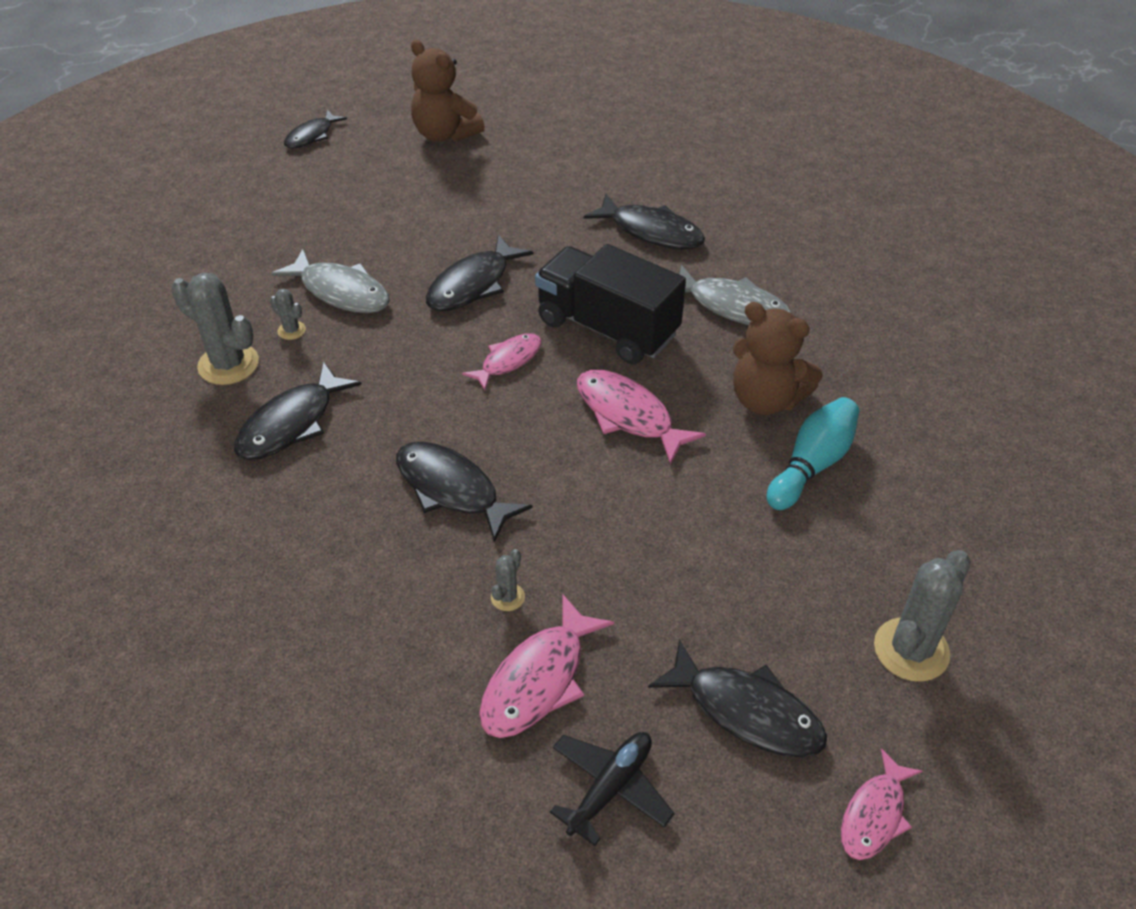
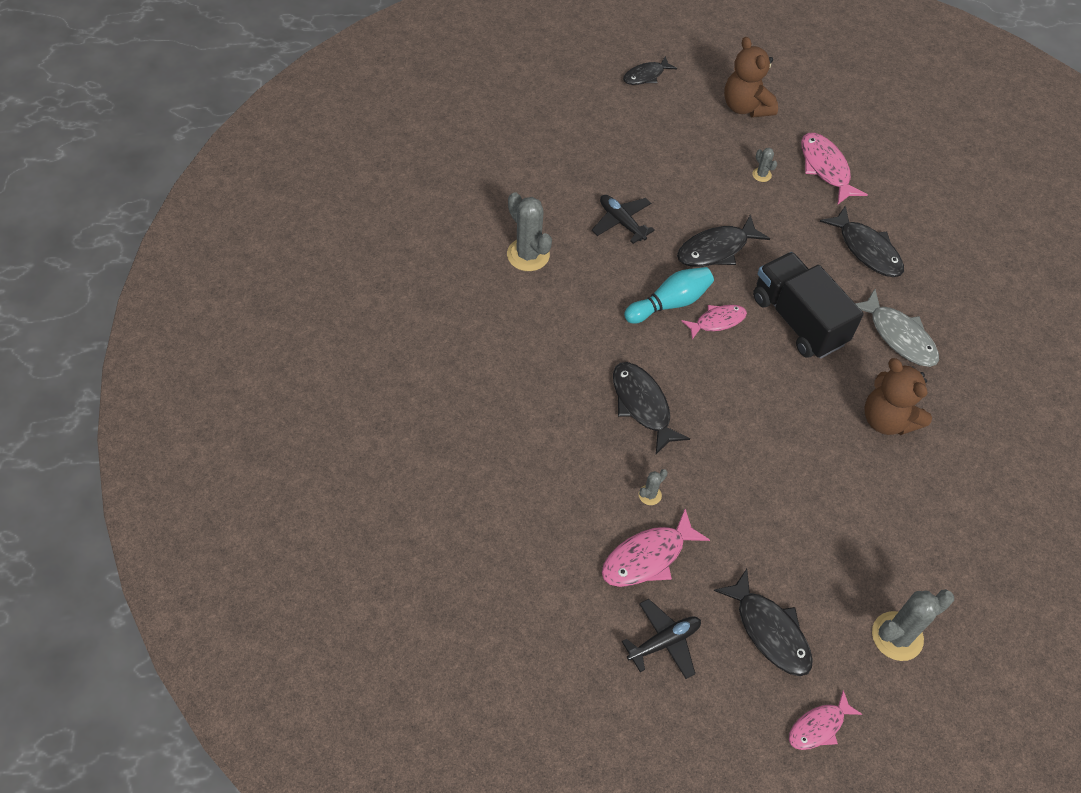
camera: 20 degrees right, 10 degrees up
(291, 330) = (578, 242): grey cactus -> grey cactus (761, 175)
(291, 423) = (555, 316): black fish -> none
(341, 291) = (621, 222): grey fish -> black plane
(628, 415) = (784, 395): pink fish -> pink fish (826, 168)
(812, 465) = (895, 481): turquoise bowling pin -> turquoise bowling pin (670, 303)

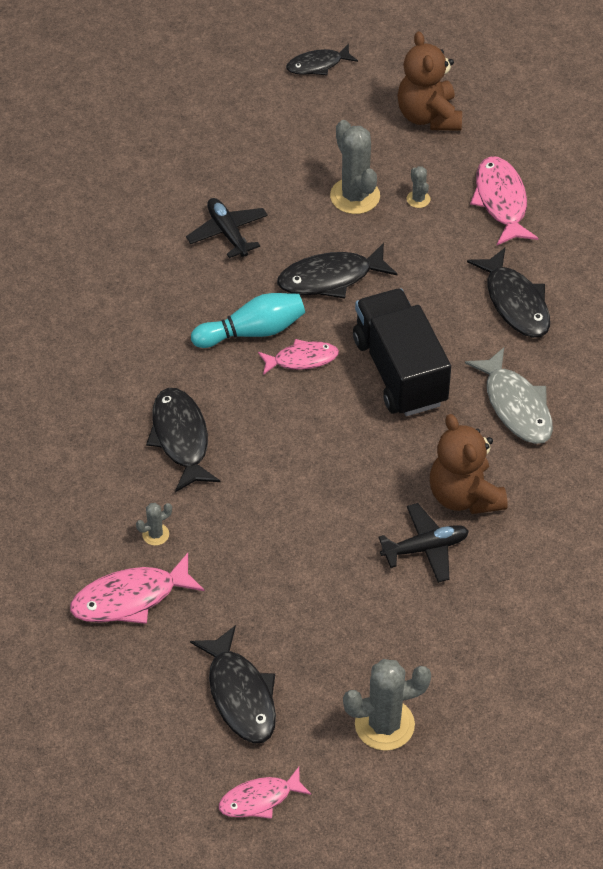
camera: 15 degrees right, 5 degrees down
(528, 255) = (105, 255): grey cactus -> grey cactus (355, 196)
(664, 642) = (118, 686): black plane -> black plane (425, 548)

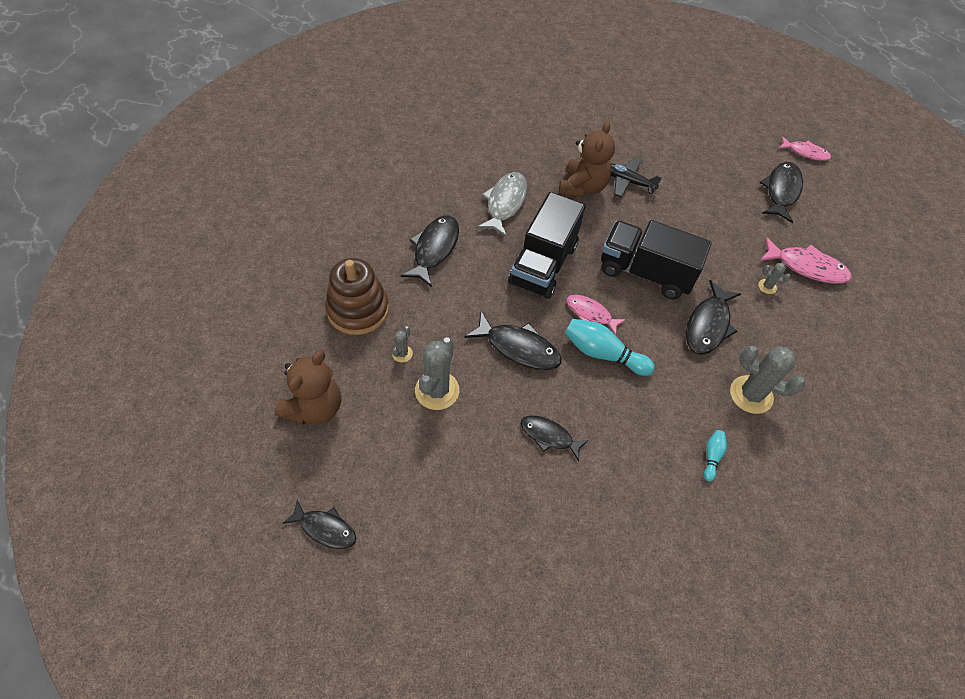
camera: 140 degrees left, 5 degrees up
(78, 319) = (712, 456): none -> turquoise bowling pin
(228, 233) = (549, 436): black plane -> black fish
(294, 445) = (645, 273): none -> black truck
(384, 724) = (721, 138): grey cactus -> grey cactus (751, 395)
(501, 201) = (358, 310): pink fish -> brown stacking toy

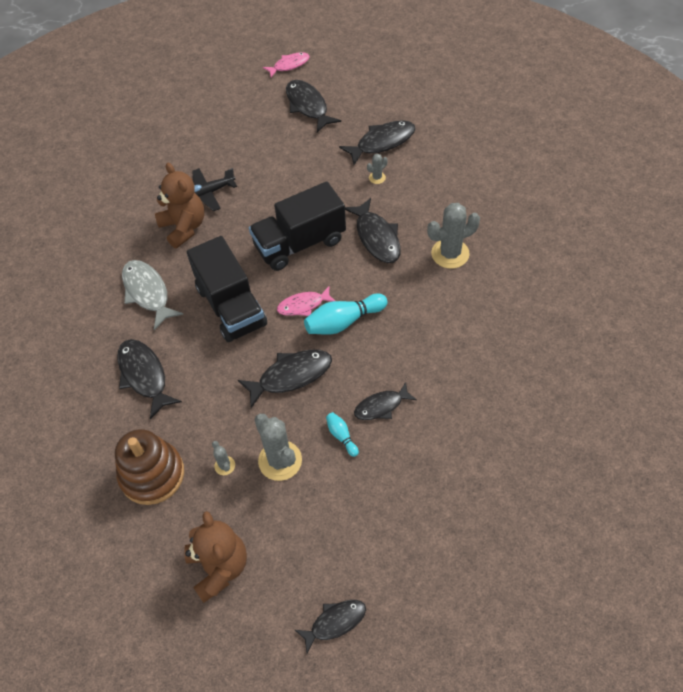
camera: 45 degrees left, 0 degrees up
(712, 456) = (476, 313): turquoise bowling pin -> turquoise bowling pin (341, 436)
(806, 267) = (382, 142): pink fish -> black fish

